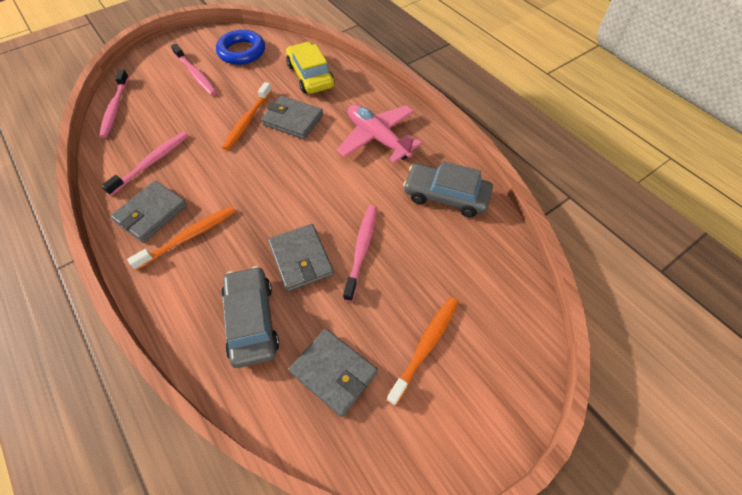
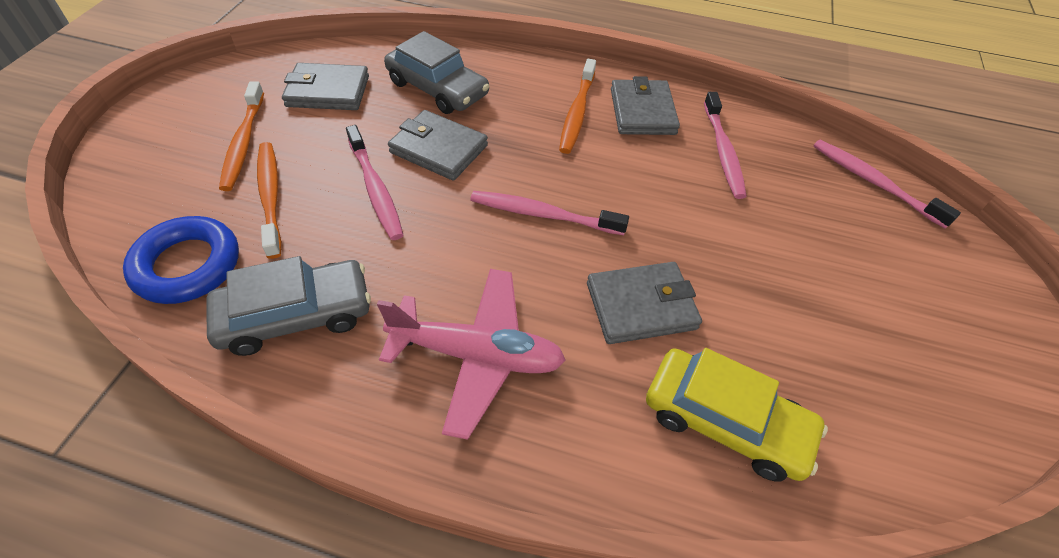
camera: 140 degrees right, 5 degrees down
(196, 74) = (885, 294): pink toothbrush -> pink toothbrush (543, 214)
(242, 52) = (907, 394): blue ring -> blue ring (187, 265)
(247, 121) = (699, 264): orange toothbrush -> orange toothbrush (270, 196)

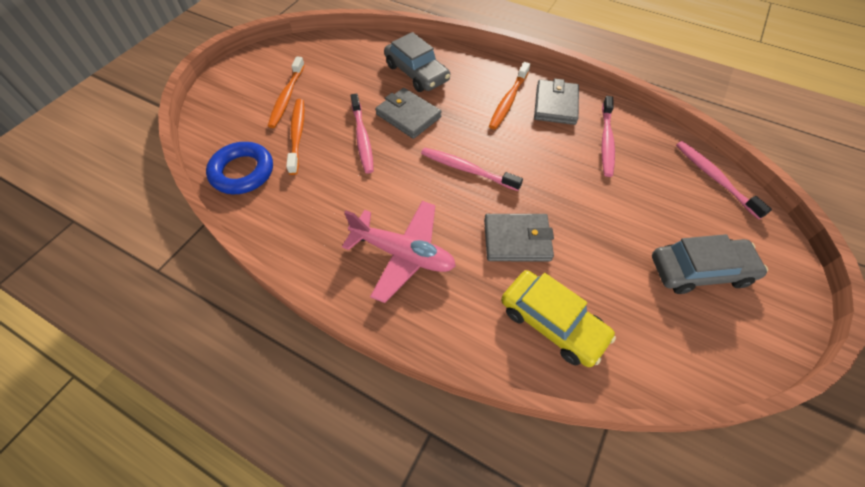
camera: 15 degrees right, 5 degrees up
(296, 315) = (299, 212): grey car -> grey car (700, 271)
(328, 91) = (345, 67): grey wallet -> none

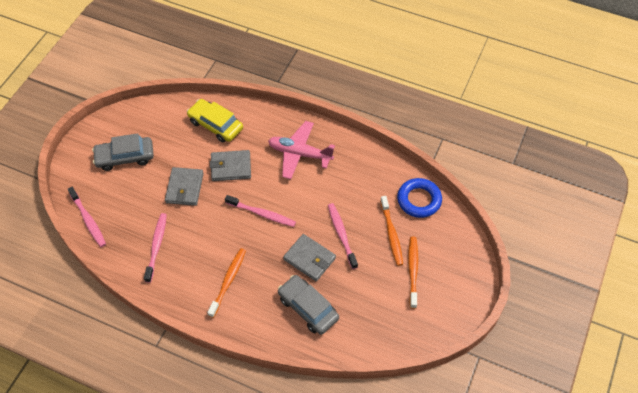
camera: 175 degrees right, 0 degrees up
(555, 105) = (189, 280): grey wallet -> grey wallet (184, 188)

